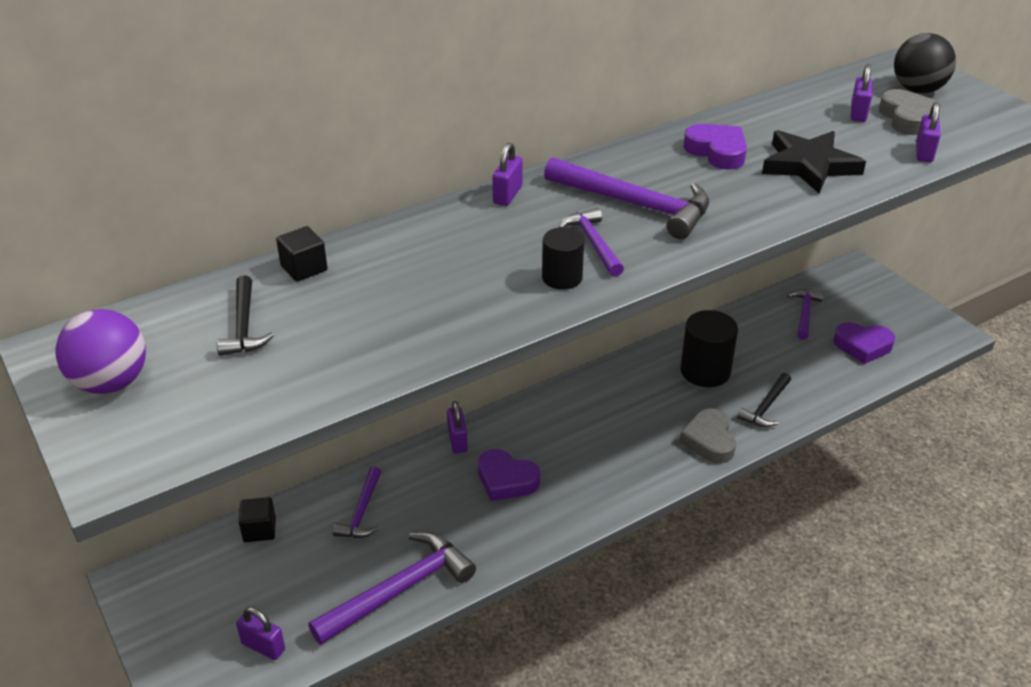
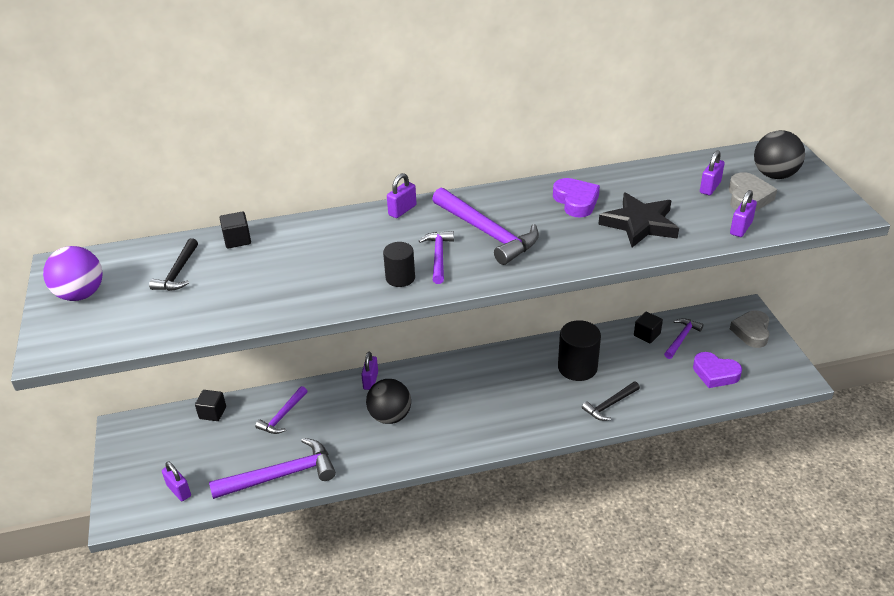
camera: 20 degrees right, 0 degrees up
(506, 480) = (390, 416): purple heart -> black ball
(709, 441) = (552, 421): grey heart -> grey heart (751, 332)
(764, 317) = (647, 335): none -> black cube

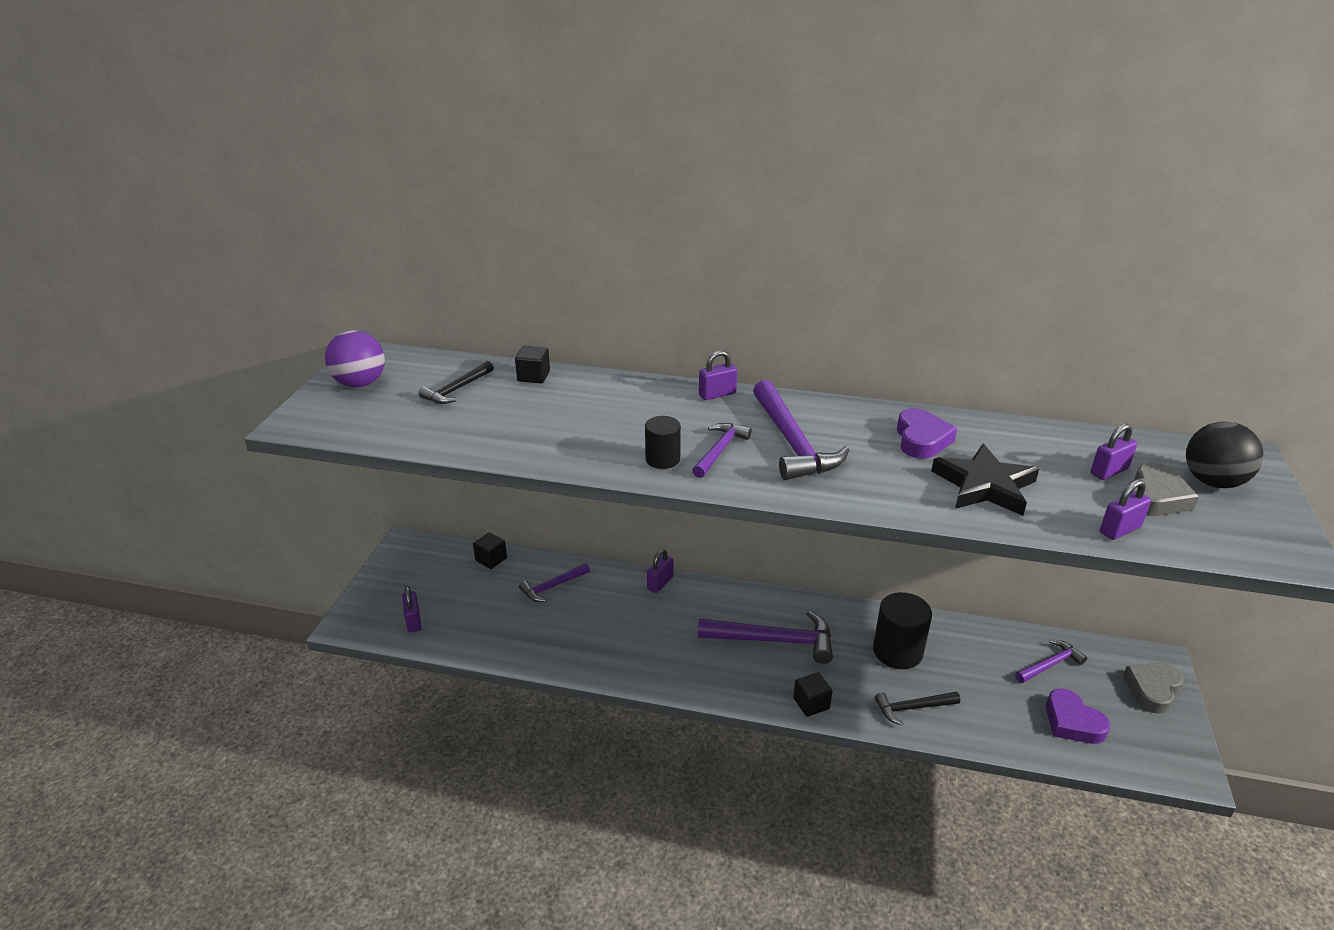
camera: 25 degrees right, 5 degrees down
(281, 475) = (513, 644): purple hammer -> purple hammer (774, 640)
(390, 416) = (657, 627): black ball -> none
(647, 335) = (1006, 645): black cube -> black cube (811, 703)

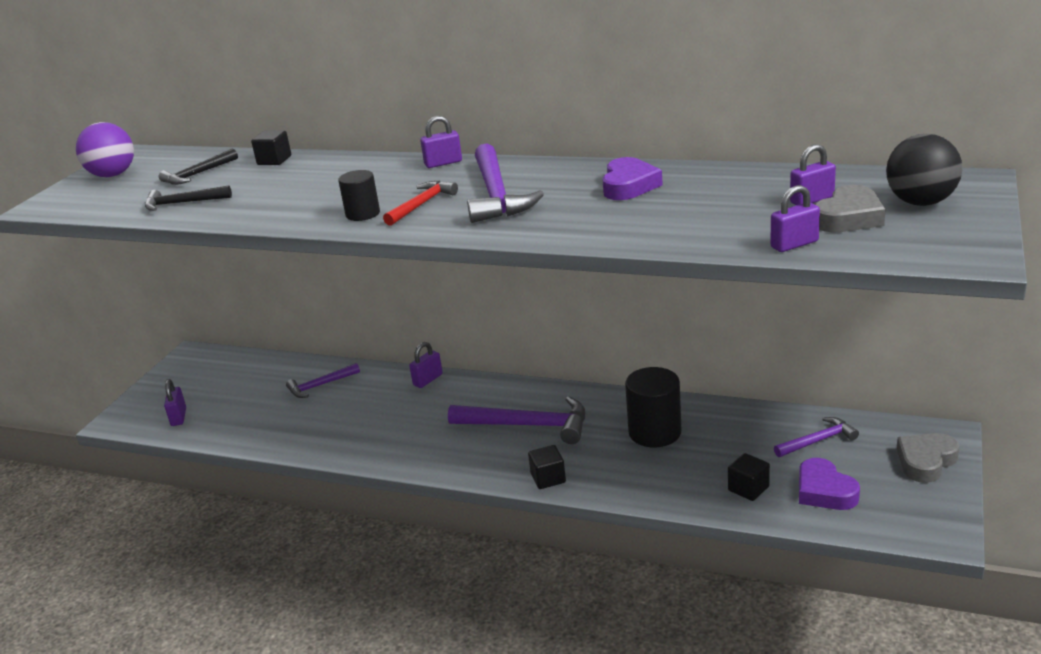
camera: 10 degrees right, 5 degrees down
(491, 559) = (268, 365): black cube -> black cube (748, 488)
(720, 450) = (422, 204): purple hammer -> red hammer
(912, 708) = (653, 481): black hammer -> black hammer (183, 203)
(984, 486) = (672, 217): black star -> none

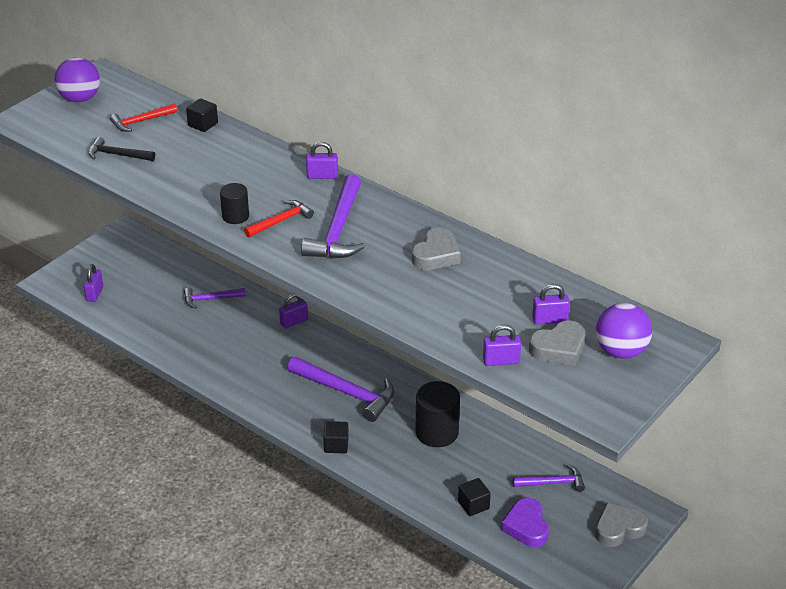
camera: 15 degrees right, 10 degrees up
(197, 174) = (141, 121): black hammer -> red hammer
(629, 186) = (436, 255): purple heart -> grey heart
(920, 202) = (621, 351): black ball -> purple ball

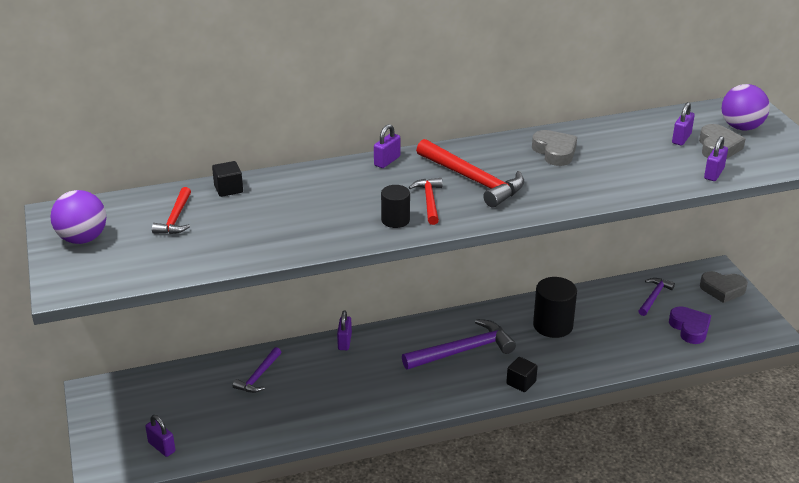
camera: 55 degrees left, 5 degrees down
(117, 155) = (214, 249): black hammer -> none
(338, 230) = (473, 180): purple hammer -> red hammer
(473, 505) = (648, 342): black cube -> none
(526, 526) = (690, 328): purple heart -> purple heart turned 135 degrees counterclockwise
(618, 529) = (722, 290): grey heart -> grey heart turned 90 degrees counterclockwise

